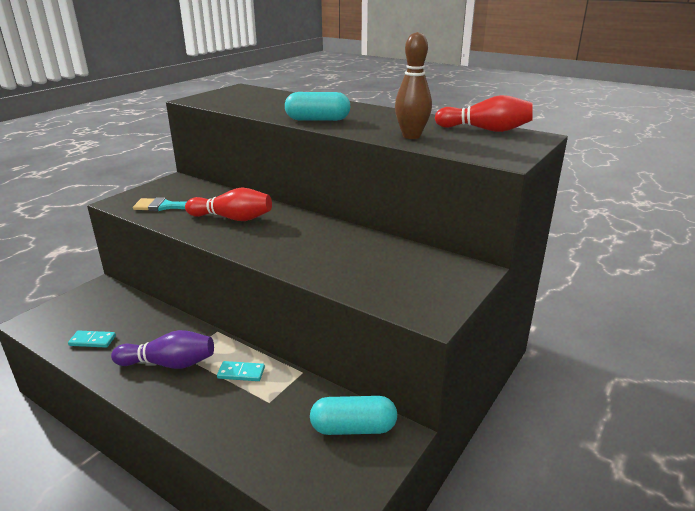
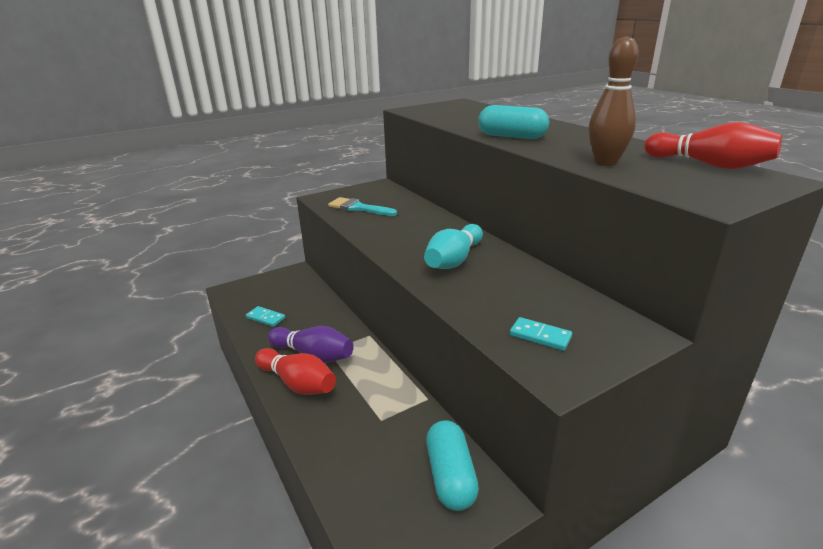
camera: 25 degrees right, 0 degrees up
(232, 218) = (408, 228): red bowling pin -> red bowling pin (297, 383)
(241, 373) = (370, 382): turquoise domino -> turquoise domino (540, 336)
(295, 240) = (454, 260): none -> turquoise bowling pin
(353, 428) = (450, 476): turquoise capsule -> turquoise capsule turned 60 degrees clockwise

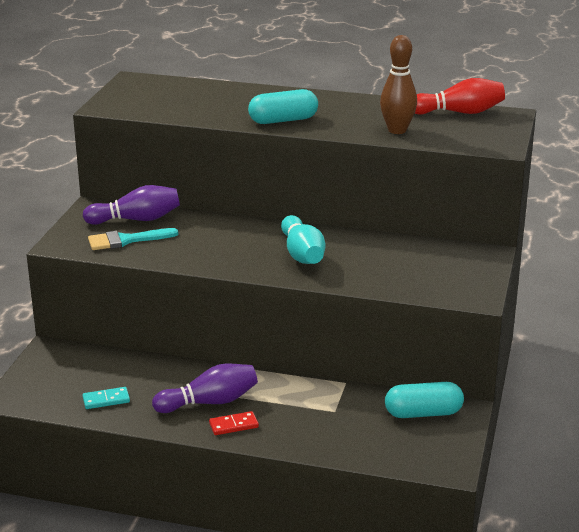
camera: 45 degrees left, 0 degrees up
(297, 383) = (233, 425): red bowling pin -> red domino
(388, 199) = (136, 220): none -> purple bowling pin
(450, 476) = (423, 413): turquoise capsule -> turquoise capsule turned 45 degrees counterclockwise
(540, 336) = (437, 280): turquoise domino -> none

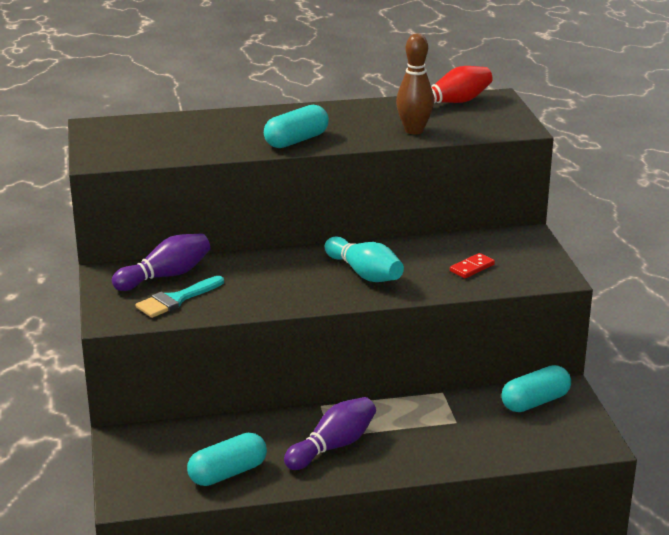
camera: 25 degrees left, 0 degrees up
(106, 400) = (228, 473): turquoise domino -> turquoise capsule
(233, 425) = (375, 462): red domino -> red domino (472, 268)

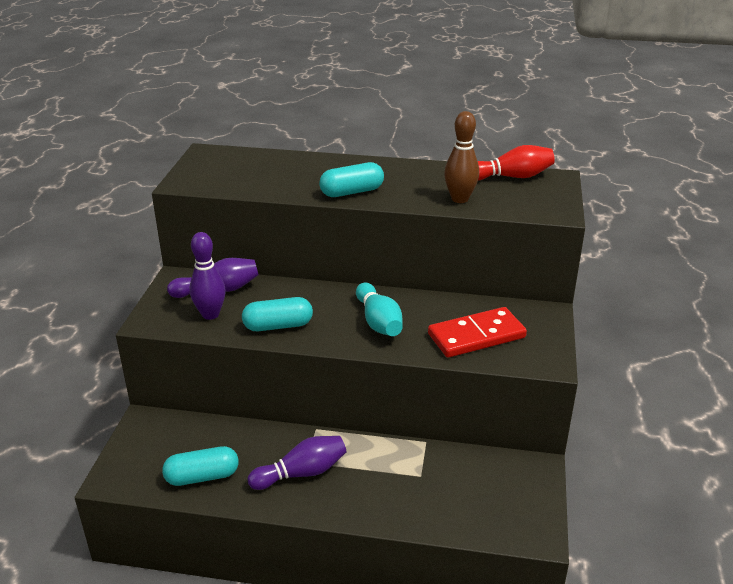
camera: 20 degrees right, 5 degrees up
(176, 300) = (210, 314): turquoise brush -> purple bowling pin
(472, 268) = (476, 336): red domino -> red domino, size x2.19
(535, 402) = (503, 473): turquoise capsule -> turquoise capsule (278, 326)

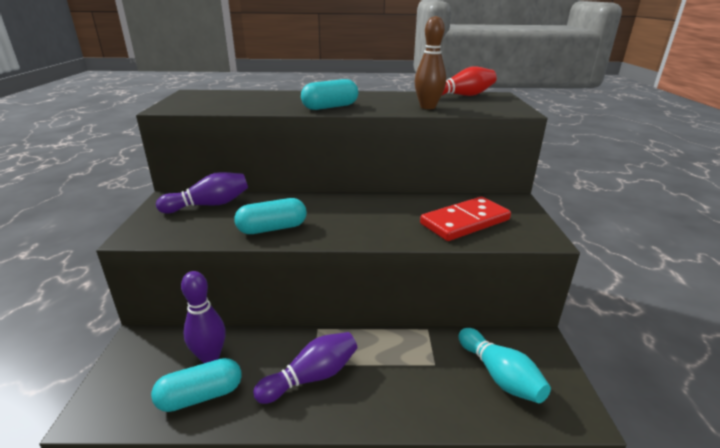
camera: 10 degrees left, 5 degrees down
(210, 314) = (202, 224): purple bowling pin -> purple bowling pin (210, 356)
(378, 322) = (370, 218): turquoise bowling pin -> turquoise bowling pin (499, 376)

